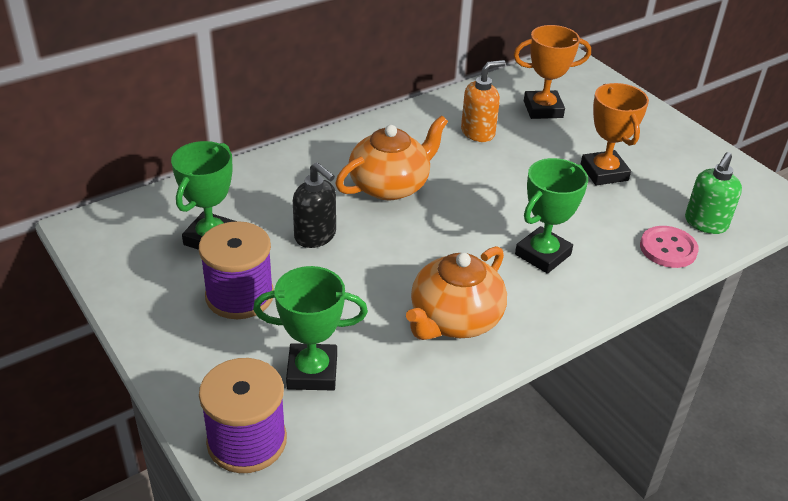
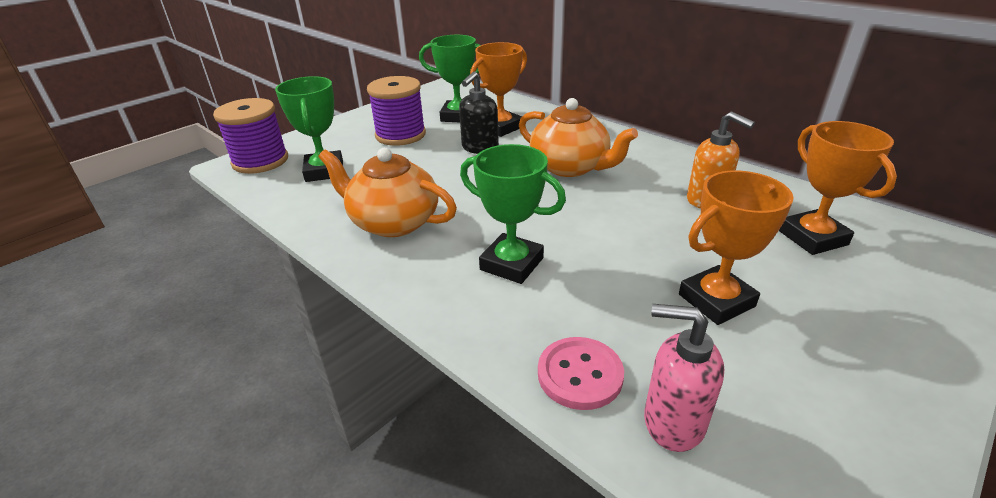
camera: 80 degrees right, 5 degrees down
(268, 211) = (501, 127): none -> orange trophy
(705, 223) = (673, 421): green soap dispenser -> pink soap dispenser

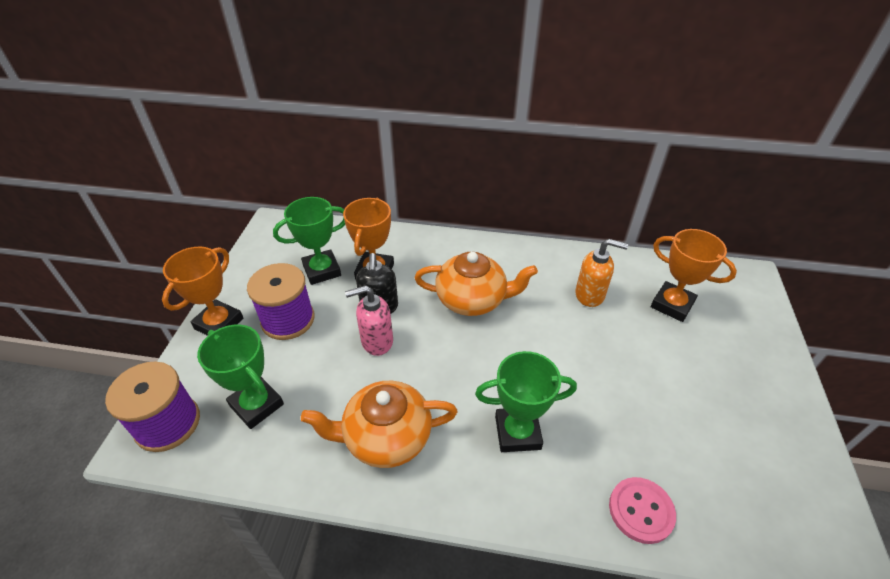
camera: 35 degrees left, 10 degrees up
(673, 421) = (713, 513): pink soap dispenser -> pink soap dispenser (376, 341)
(716, 300) = (663, 394): orange trophy -> orange trophy (219, 323)

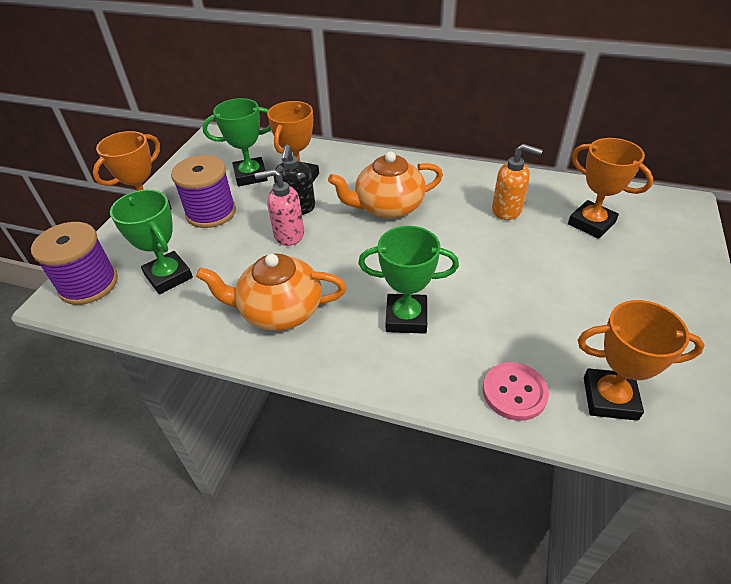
camera: 10 degrees right, 0 degrees up
(472, 300) = (388, 207): orange teapot -> orange teapot turned 150 degrees clockwise
(731, 506) = (610, 398): none -> orange trophy

